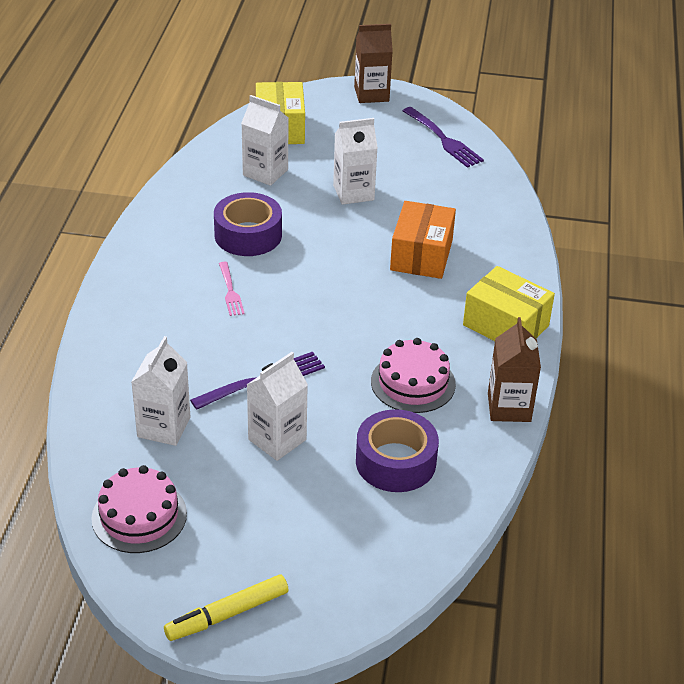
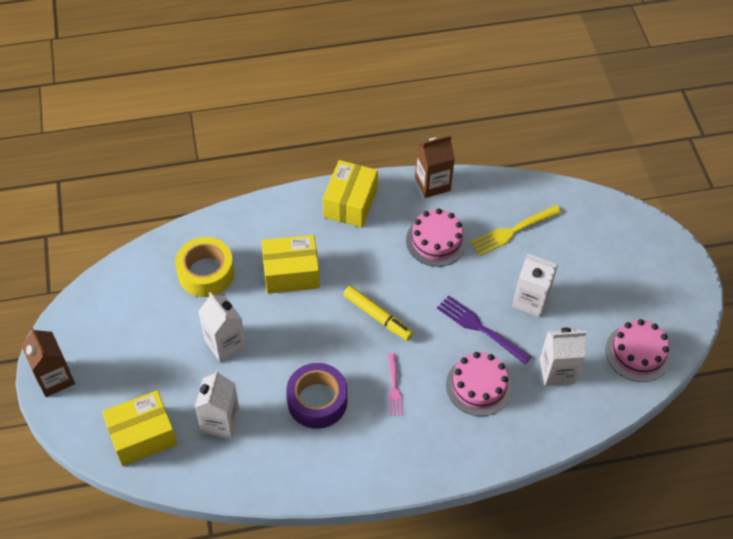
camera: 110 degrees left, 15 degrees up
(188, 355) = (479, 386): none -> pink cake
(227, 614) = (677, 277): yellow marker -> yellow marker (377, 316)
(230, 291) = (394, 386): pink fork -> pink fork turned 120 degrees clockwise
(395, 462) = (513, 230): purple tape -> yellow fork
(421, 255) = (291, 273): orange box -> yellow box
(443, 139) = (116, 301): purple fork -> none
(450, 198) = (206, 273): none -> yellow tape

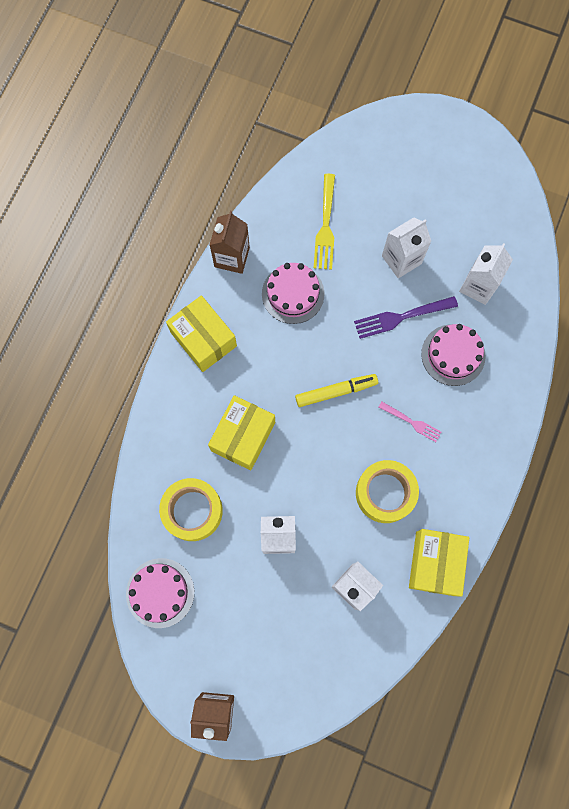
camera: 55 degrees left, 20 degrees up
(142, 435) = (325, 662): yellow box -> yellow box (435, 563)
(317, 401) = (385, 493): purple tape -> yellow tape
(638, 353) = (501, 214): pink cake -> pink cake (160, 592)

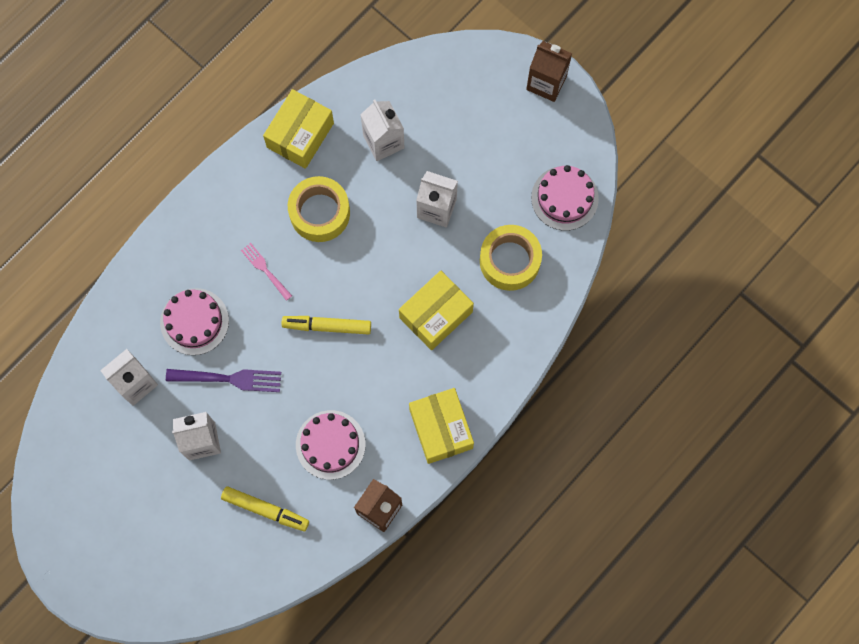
camera: 160 degrees left, 0 degrees up
(325, 225) = (265, 509): yellow fork -> yellow marker

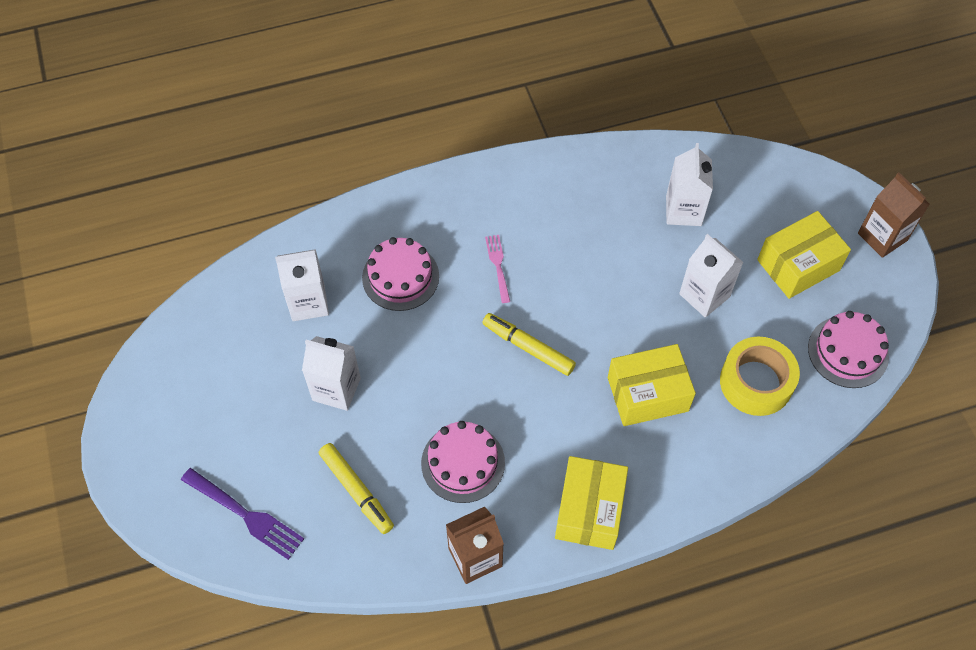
camera: 30 degrees right, 15 degrees down
(228, 379) = (399, 345): purple fork -> purple fork (244, 514)
(300, 135) = (604, 167): yellow box -> yellow box (798, 265)
(319, 213) = (582, 242): yellow tape -> none

